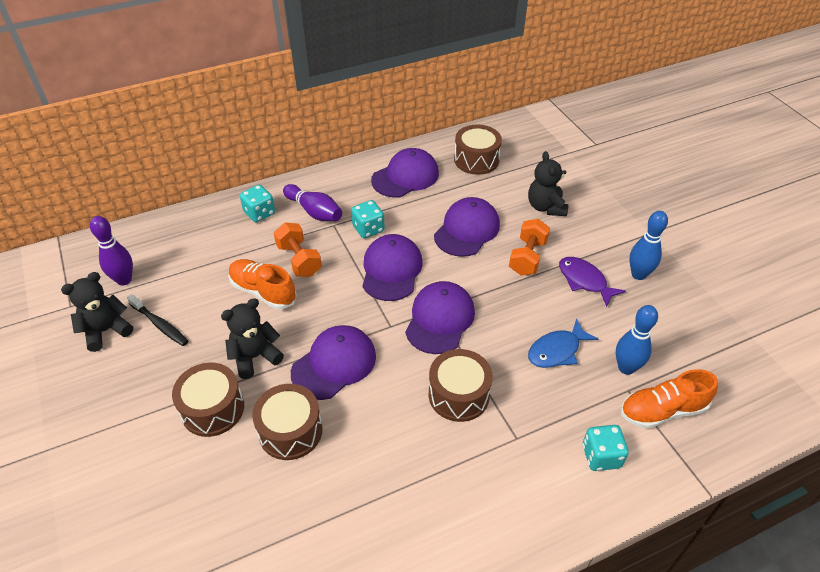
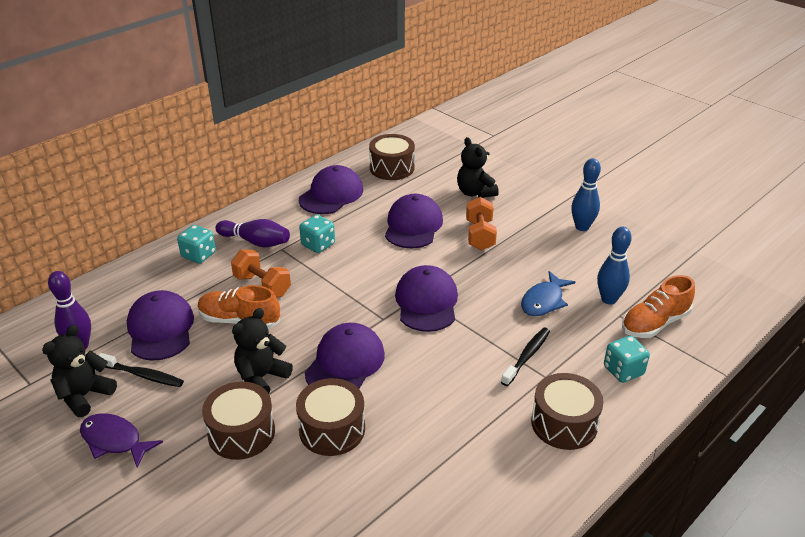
camera: 20 degrees left, 10 degrees down
(391, 270) = (359, 273): purple cap -> purple cap (161, 329)
(458, 395) = (476, 357): brown drum -> brown drum (564, 423)
(509, 409) = (527, 356): none -> black toothbrush
(584, 281) = (539, 242): purple fish -> purple fish (115, 440)

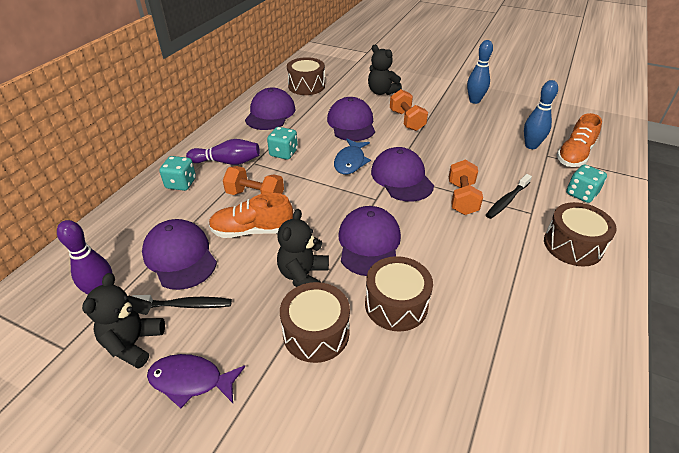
camera: 20 degrees left, 5 degrees up
(477, 341) = (462, 198): none -> orange dumbbell
(527, 356) = (507, 200): black toothbrush -> black toothbrush turned 150 degrees counterclockwise
(544, 301) = (487, 157): blue fish -> blue fish (350, 161)

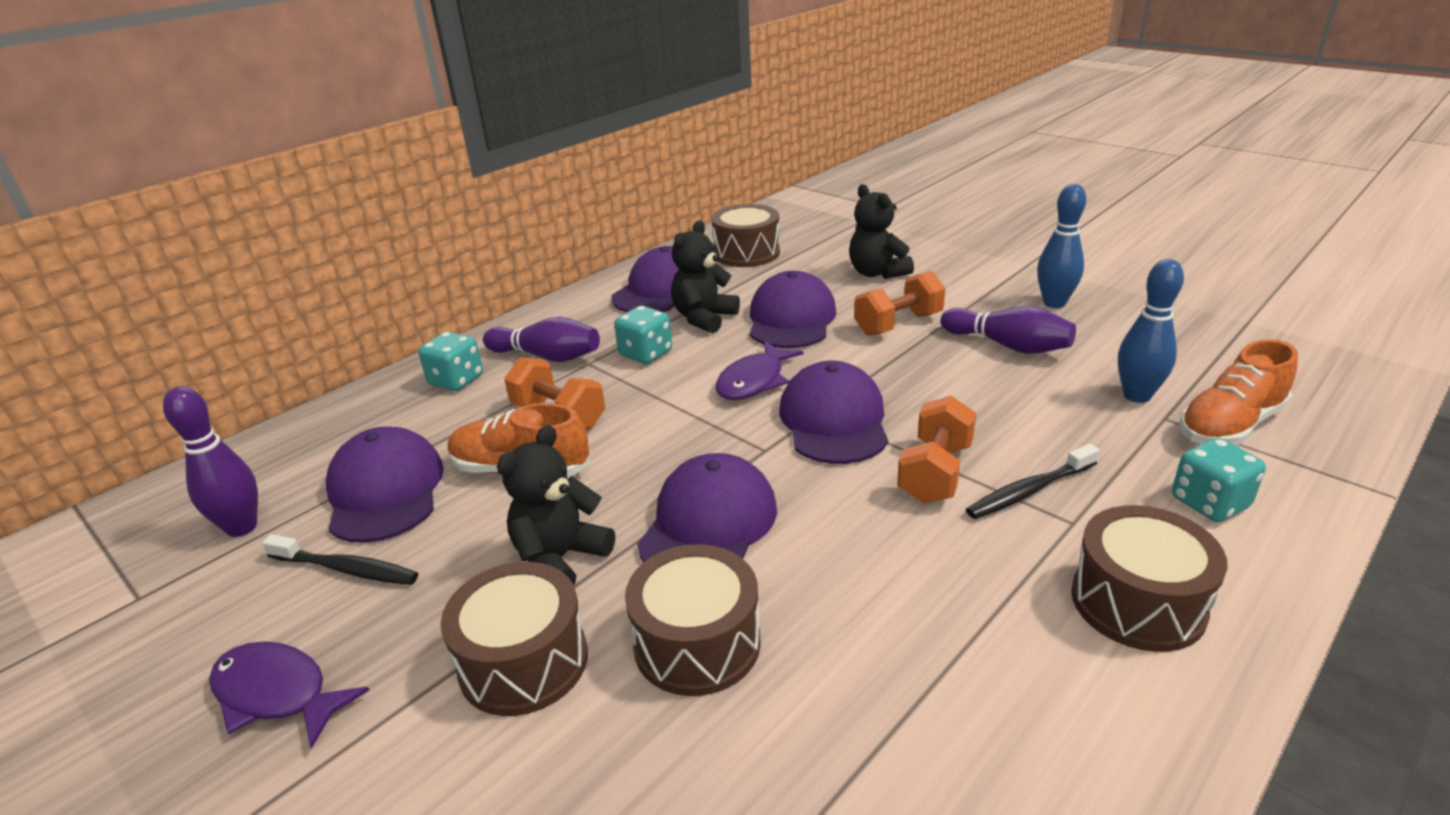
camera: 20 degrees right, 10 degrees down
(133, 343) = (234, 612): black teddy bear -> black teddy bear (704, 318)
(350, 161) = (754, 381): blue fish -> purple fish
(407, 120) = (898, 324): orange dumbbell -> orange dumbbell turned 60 degrees clockwise
(464, 126) = (1008, 345): none -> purple bowling pin

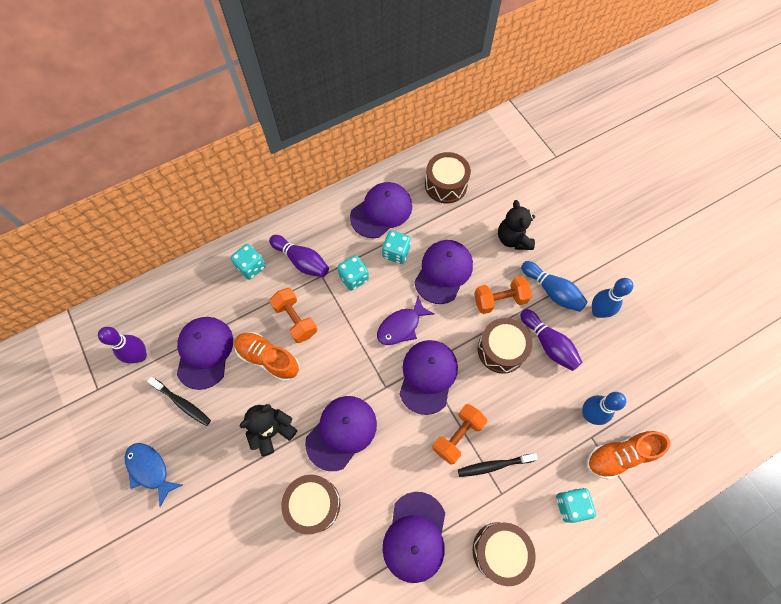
camera: 15 degrees right, 35 degrees up
(277, 694) = (150, 469): purple fish -> blue fish
(523, 662) = (244, 488): brown drum -> brown drum (501, 350)
(704, 318) = (396, 253): black teddy bear -> turquoise dice
(949, 631) = (415, 537): none -> purple cap
(971, 301) = (552, 291): none -> blue bowling pin

